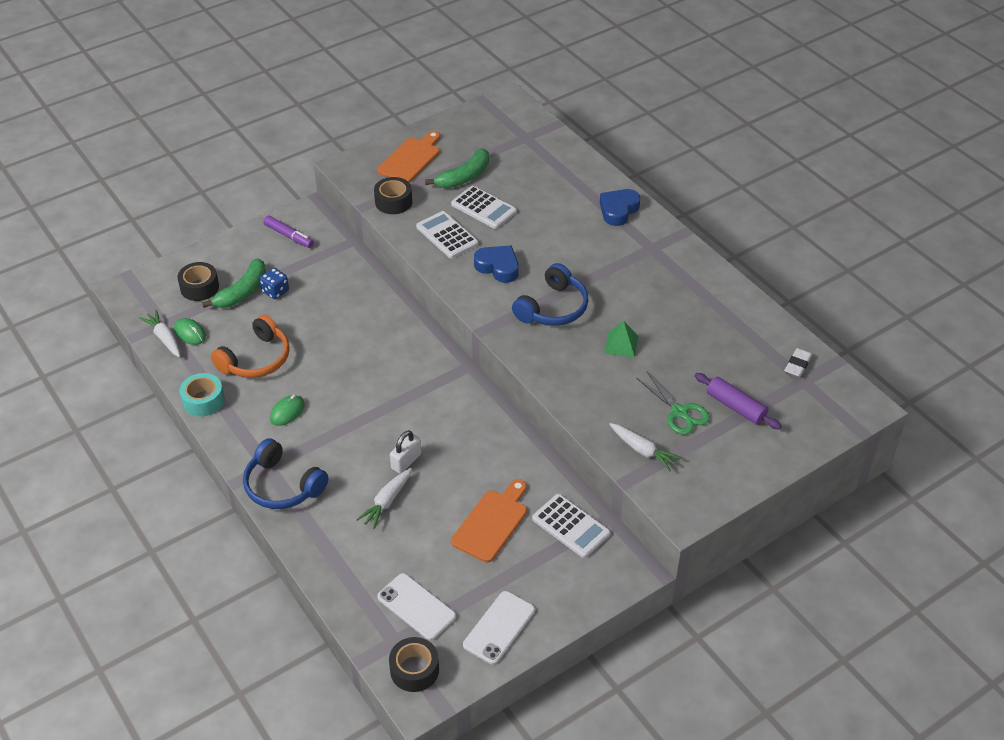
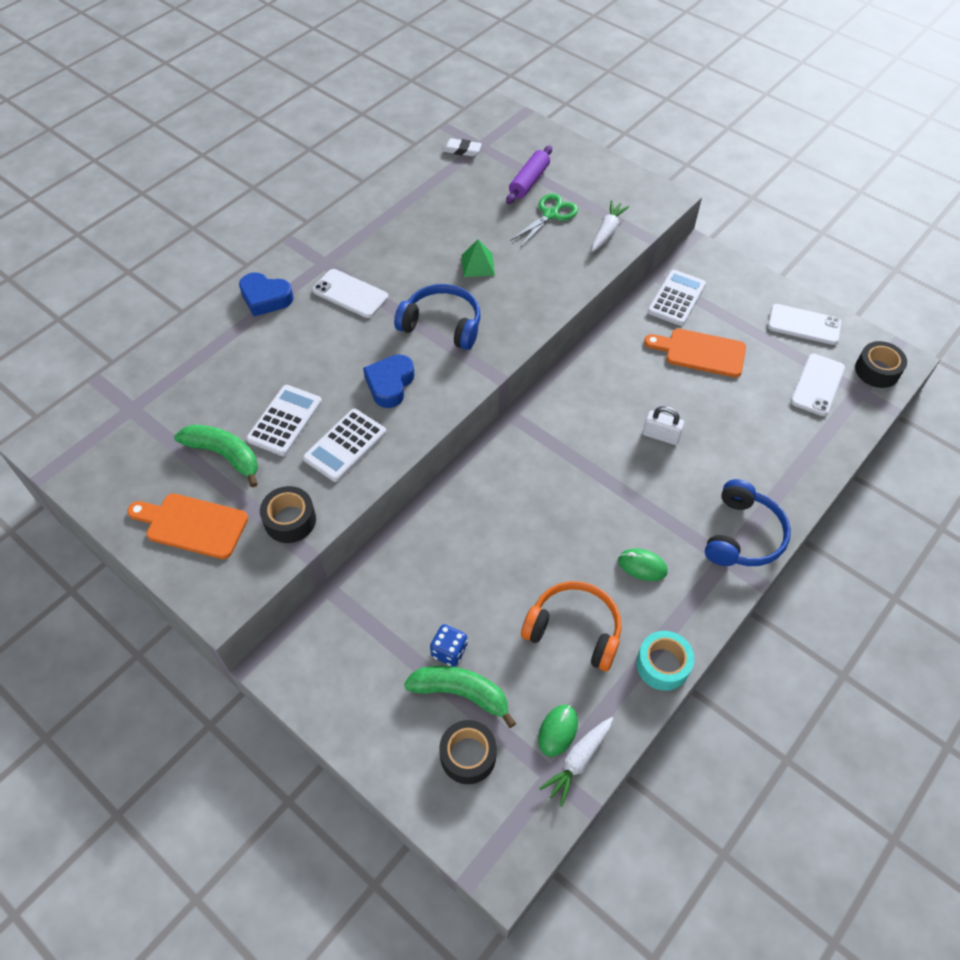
camera: 105 degrees left, 10 degrees up
(289, 236) = (335, 674): purple marker -> none
(386, 502) = (717, 438): white carrot -> none
(608, 258) = (350, 294): none -> white phone

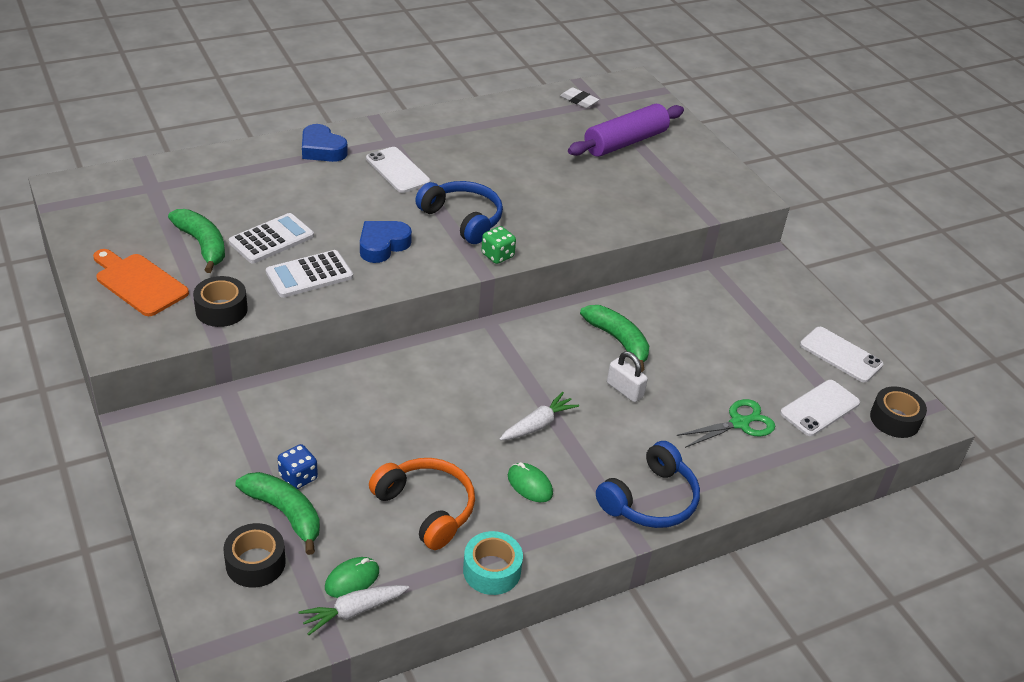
camera: 20 degrees right, 15 degrees down
(477, 265) = (529, 187): green pyramid -> none
(496, 352) = (497, 255): none -> green dice
(529, 181) = (625, 142): purple rolling pin -> purple rolling pin, size x1.54
(550, 215) = (627, 172): green scissors -> green scissors (739, 423)
(607, 231) = (673, 202): white carrot -> white carrot (538, 425)
(626, 387) = (618, 341): none -> green banana
(676, 298) = (721, 289): white calculator -> none
(700, 352) = (714, 339): orange cutting board -> none

